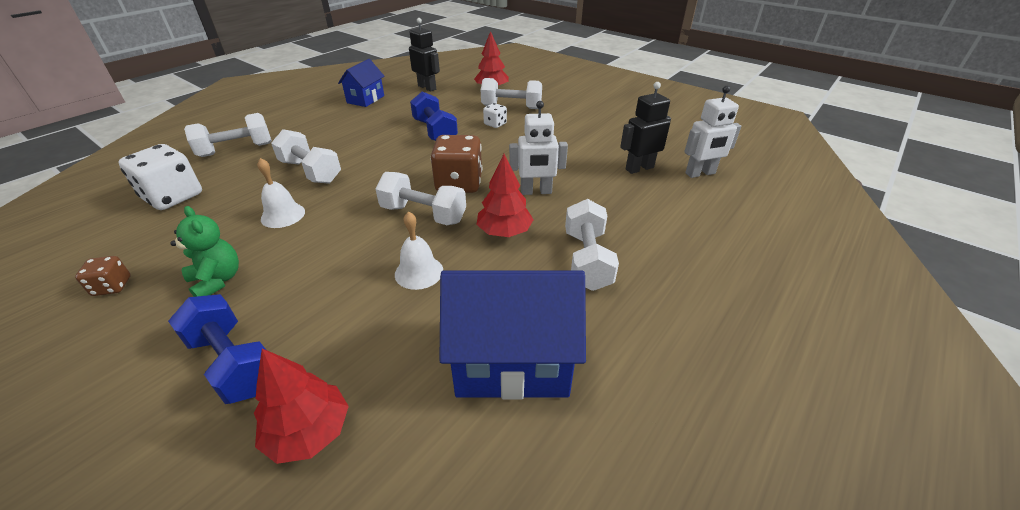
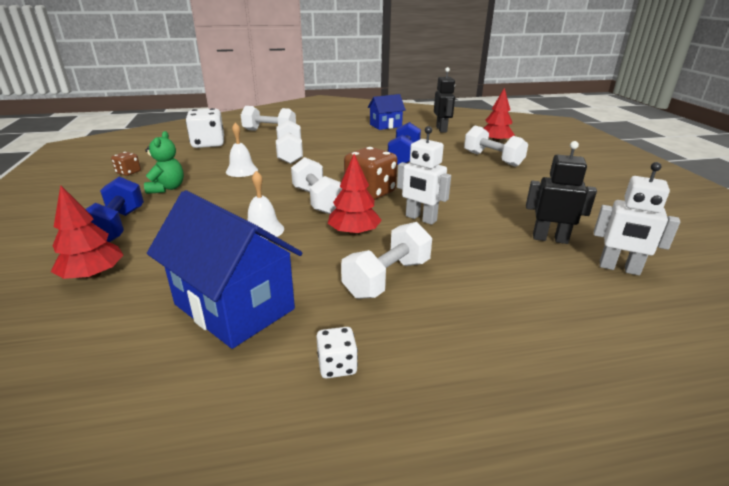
camera: 40 degrees right, 10 degrees down
(495, 124) = (459, 166): white dice -> white dice (337, 365)

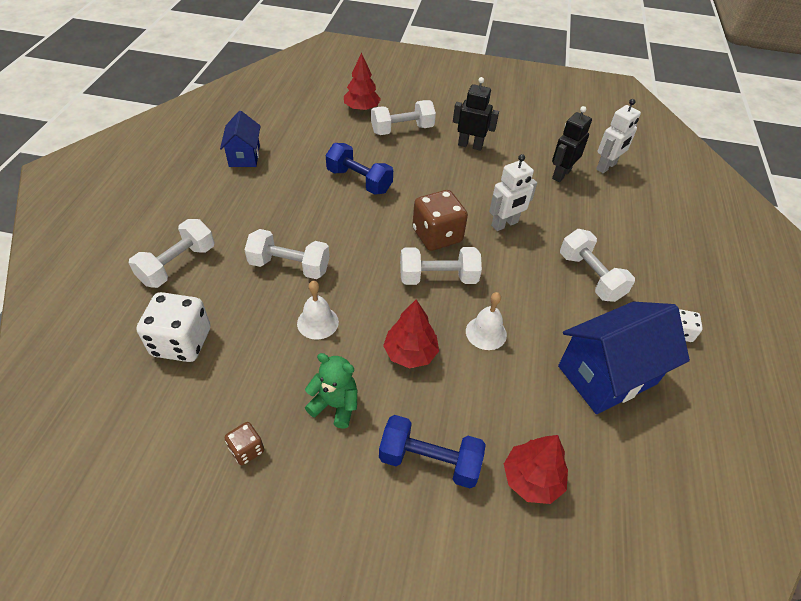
camera: 70 degrees left, 20 degrees up
(354, 233) = (515, 272): red tree -> red tree (410, 353)
(441, 129) = (294, 122): black robot -> black robot (470, 145)

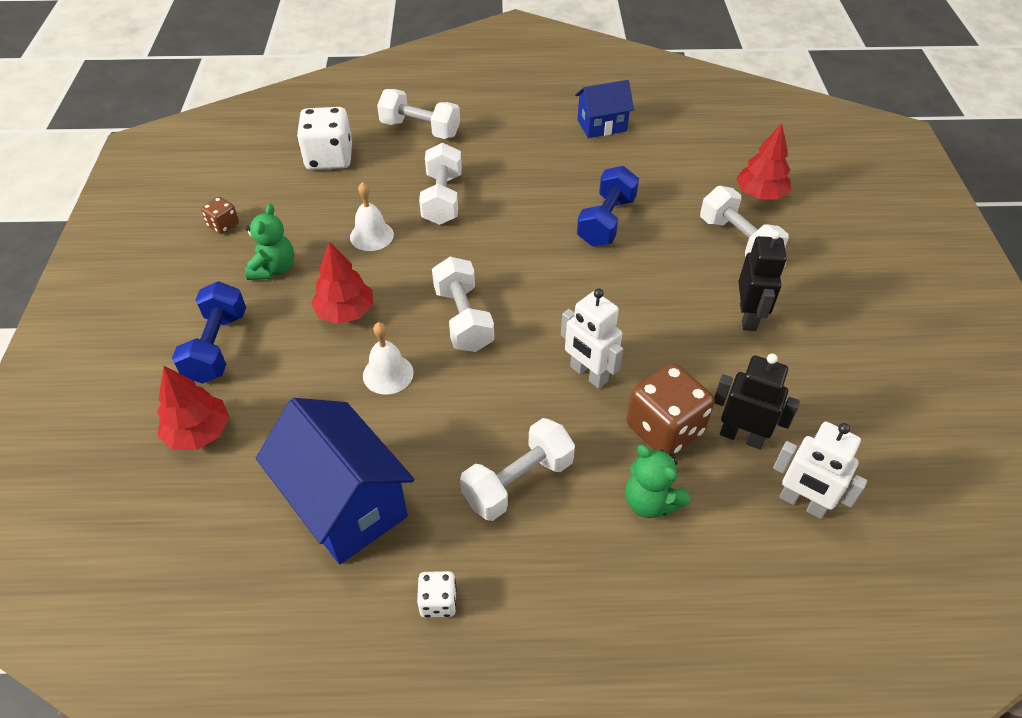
camera: 80 degrees right, 0 degrees up
(437, 236) = (536, 308): brown dice -> brown dice (664, 428)
(605, 221) = (650, 502): none -> green teddy bear

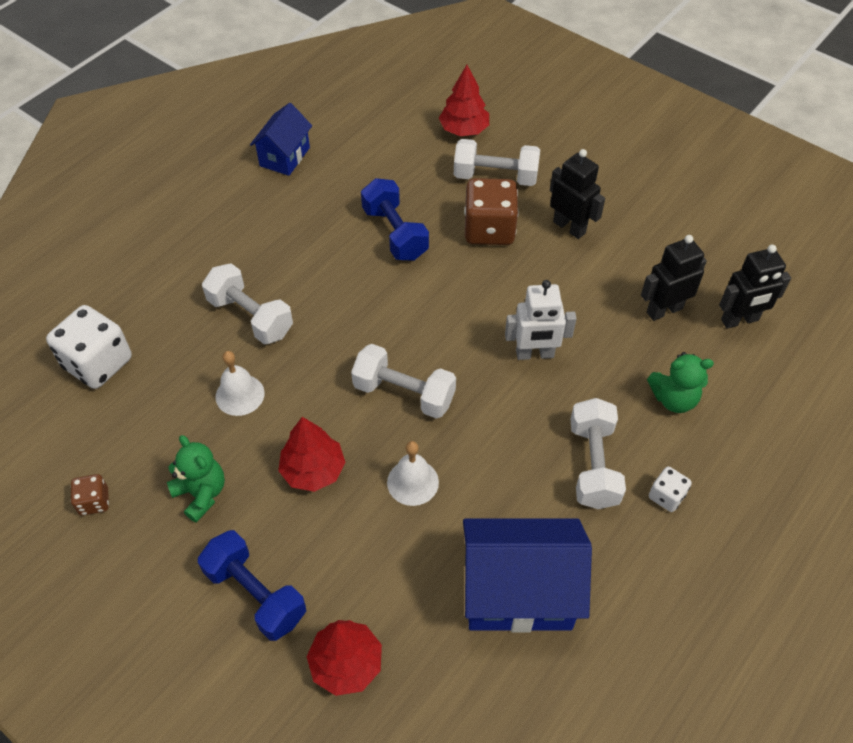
camera: 50 degrees left, 5 degrees up
(420, 129) = (141, 273): white dumbbell -> none
(438, 602) = (654, 583): white dice -> white dice (666, 496)
(664, 428) = (621, 346): brown dice -> brown dice (489, 229)
(802, 503) = (740, 320): white robot -> black robot

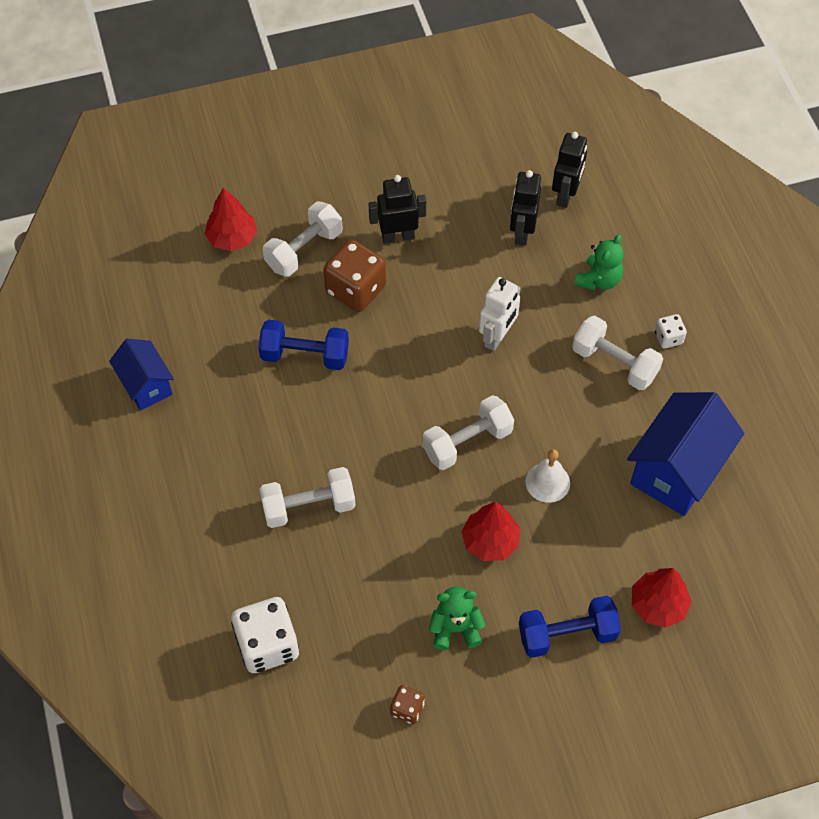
camera: 55 degrees left, 5 degrees up
(240, 395) = (382, 555): white bell -> none

